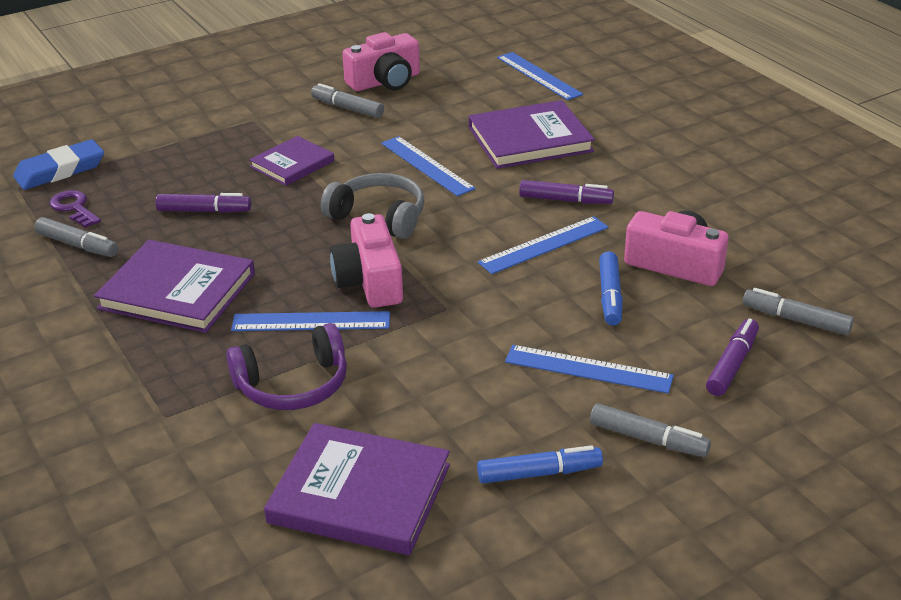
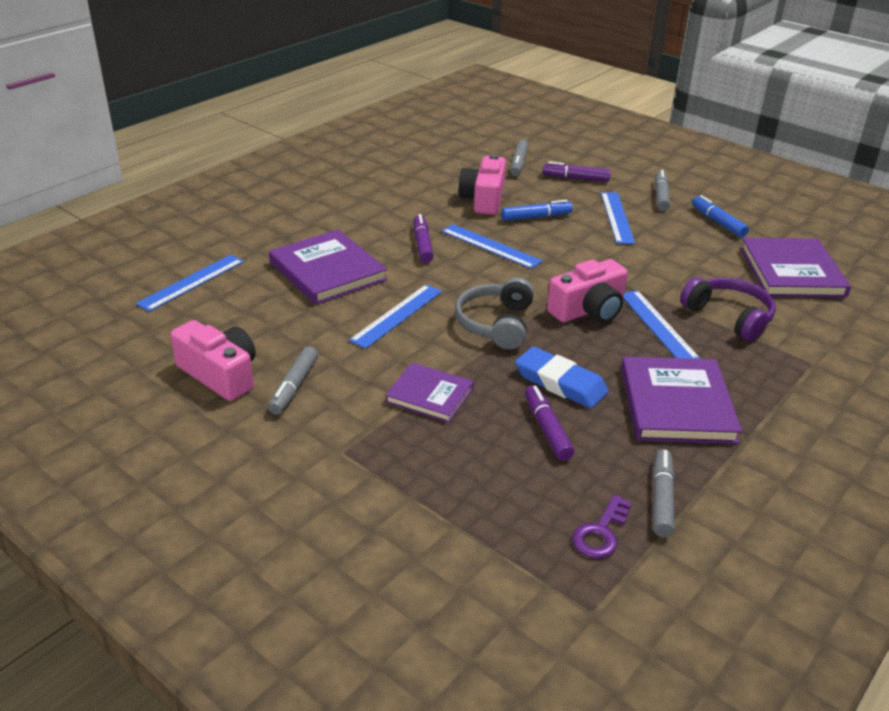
camera: 110 degrees left, 0 degrees up
(60, 170) = (532, 584): blue eraser -> blue eraser (560, 383)

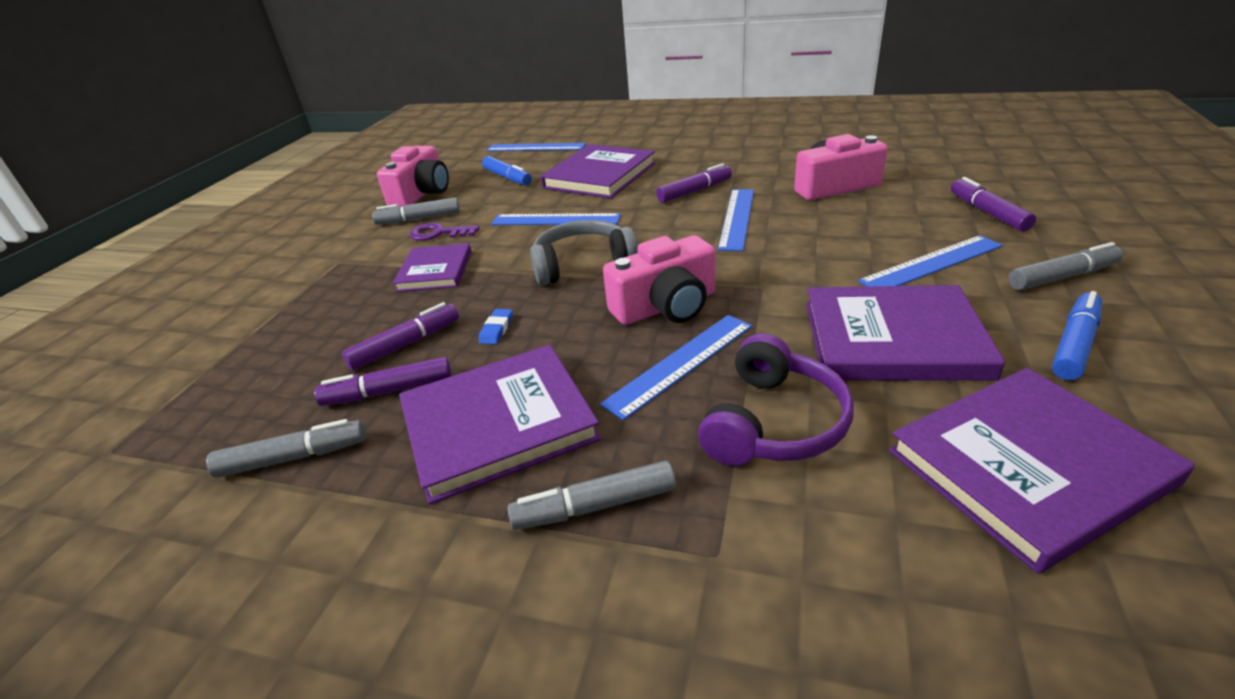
camera: 70 degrees right, 0 degrees up
(518, 163) = (955, 176): grey marker -> grey marker (594, 506)
(536, 217) = (841, 220): blue marker -> blue marker (508, 178)
(560, 383) = (496, 329): blue eraser -> blue eraser, size x0.44
(588, 310) = (666, 306): pink camera -> pink camera turned 60 degrees counterclockwise
(601, 533) = (231, 426): purple key -> purple key (439, 233)
(607, 445) = (388, 391): none -> purple marker
(681, 259) = (893, 339): none -> purple book

